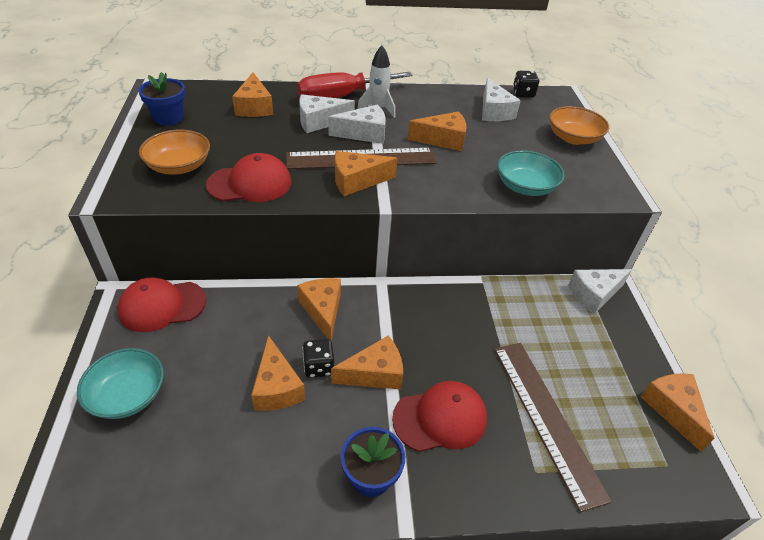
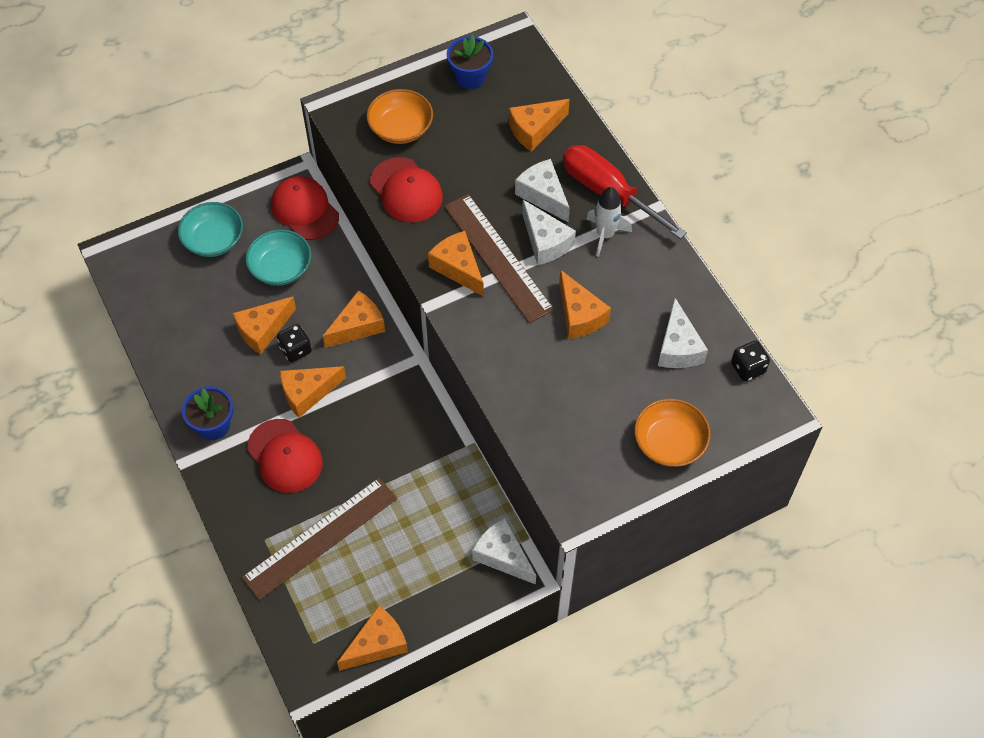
camera: 70 degrees right, 15 degrees up
(375, 373) = (307, 393): orange cheese -> orange cheese turned 105 degrees clockwise
(493, 111) = (678, 347): white cheese -> white cheese turned 60 degrees counterclockwise
(525, 187) = (534, 413): turquoise bowl -> turquoise bowl (281, 268)

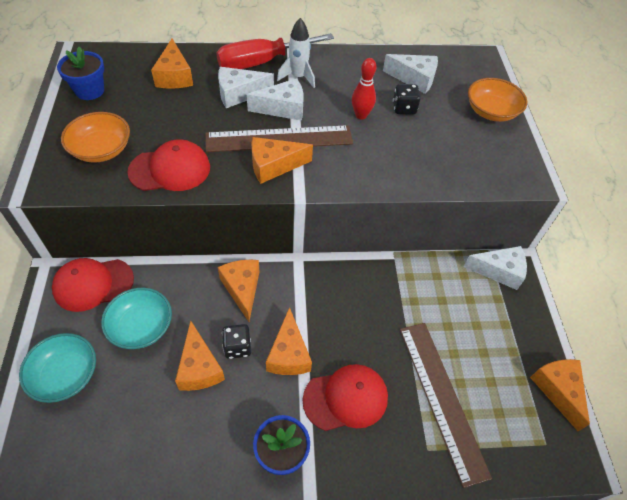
camera: 70 degrees left, 5 degrees down
(503, 556) = (499, 271): white cheese -> white cheese turned 150 degrees counterclockwise
(579, 315) = (361, 115): orange cheese -> red bowling pin
(747, 368) = (446, 56): black dice -> black dice (404, 108)

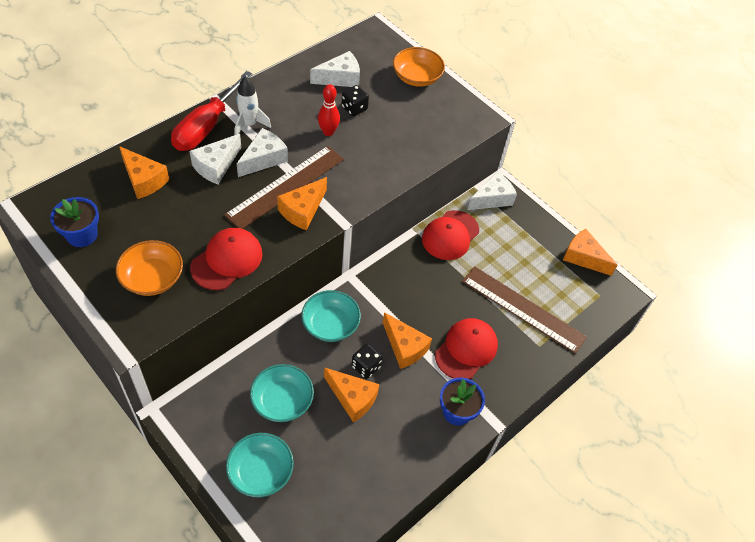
camera: 40 degrees left, 0 degrees up
(93, 284) = (211, 397): red cap -> red cap (450, 235)
(242, 289) = (330, 324): orange cheese -> turquoise bowl

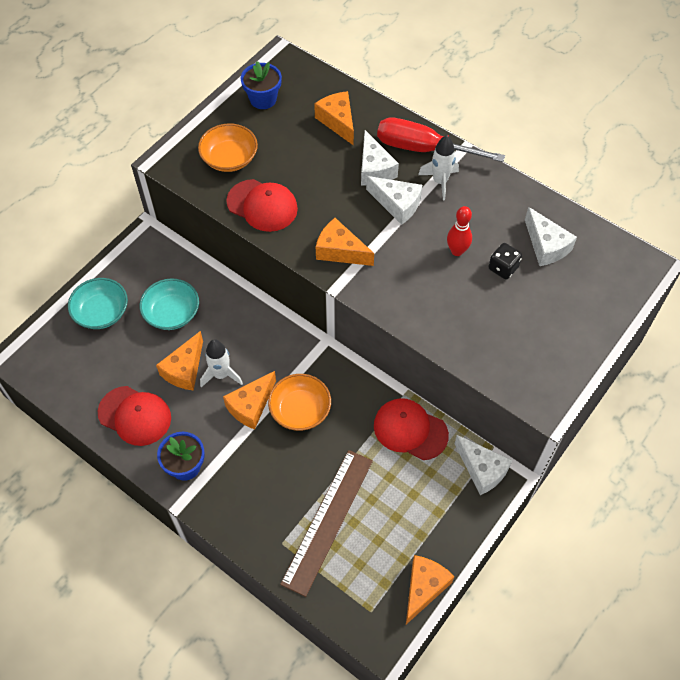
camera: 85 degrees right, 5 degrees up
(144, 180) = (338, 121): orange cheese -> orange cheese turned 120 degrees clockwise
(216, 166) = (374, 169): white cheese -> white cheese turned 135 degrees counterclockwise
(286, 186) = (366, 230): brown ruler -> none
(330, 324) = (262, 335): turquoise bowl -> none
(366, 366) = (221, 375): black dice -> white rocket
(416, 77) = (584, 322): orange bowl -> orange bowl (300, 410)
(466, 349) = (260, 466): red cap -> red cap (135, 416)

